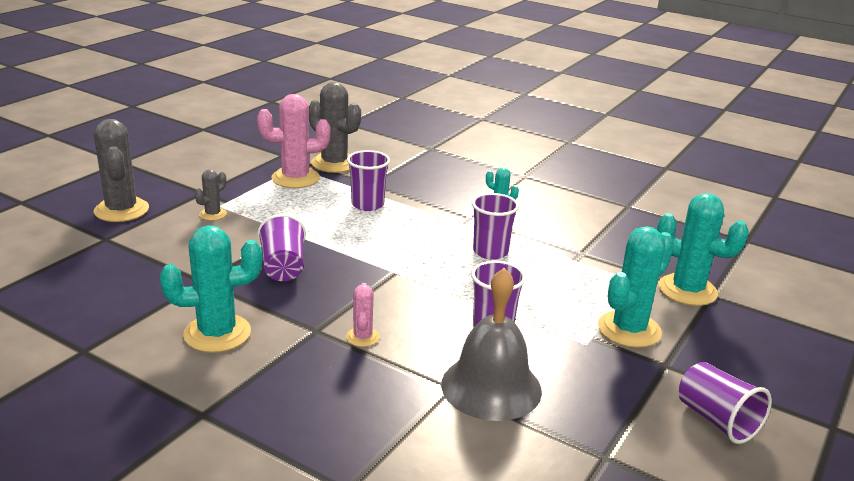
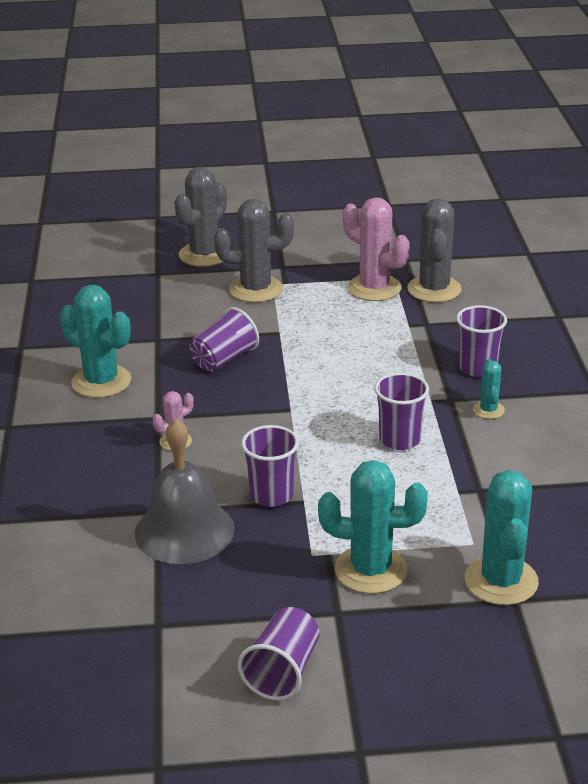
camera: 55 degrees right, 5 degrees up
(213, 214) = (256, 289): grey cactus -> grey cactus, size x1.97
(367, 204) = (385, 342): purple cup -> purple cup (478, 368)

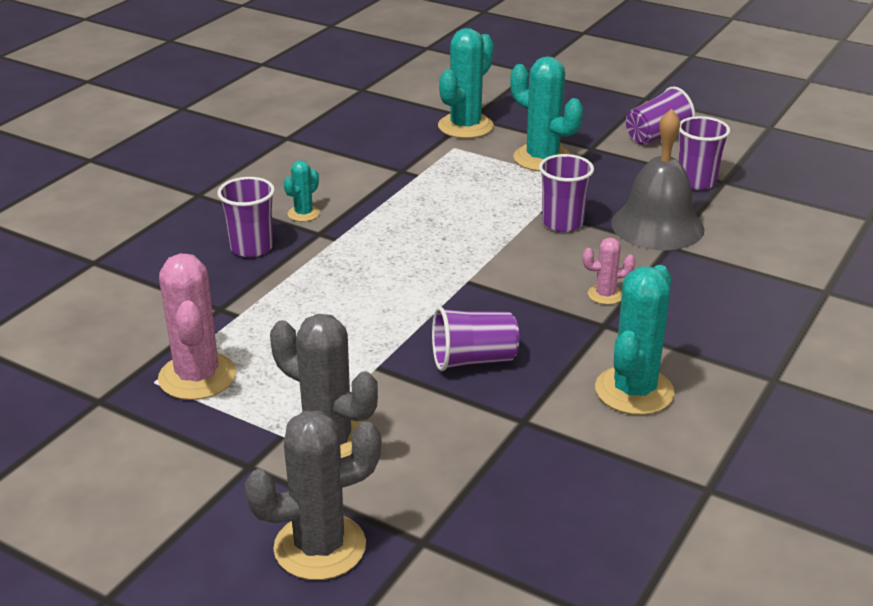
camera: 145 degrees left, 0 degrees up
(101, 382) = (634, 391): turquoise cactus -> turquoise cactus turned 45 degrees clockwise
(399, 439) = (408, 221): purple cup -> purple cup (696, 182)
(434, 289) = (142, 344): grey cactus -> none

